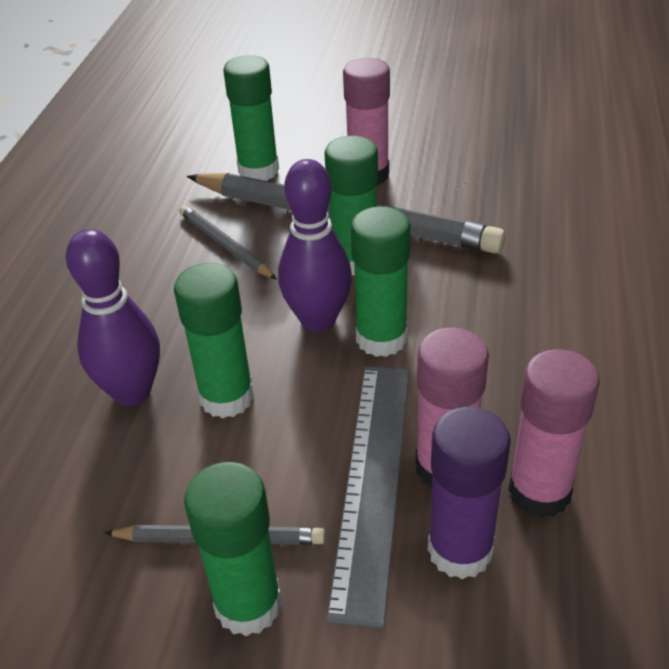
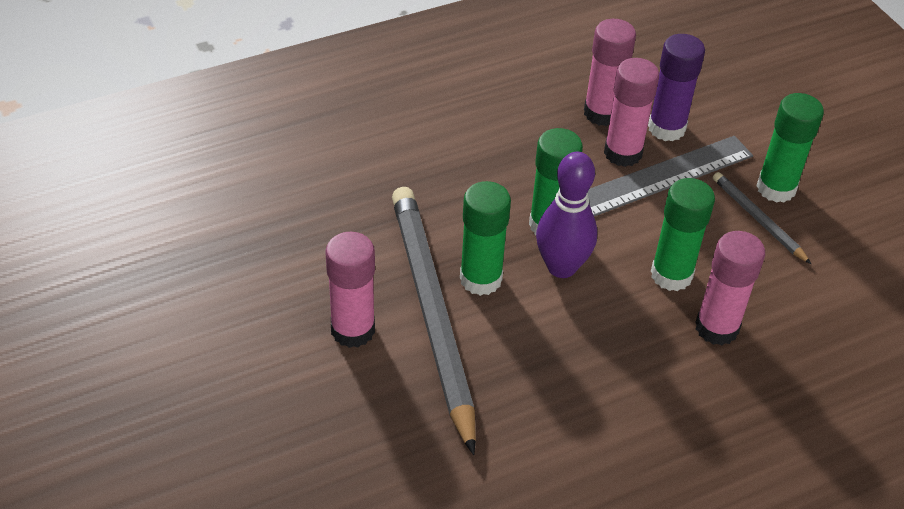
camera: 130 degrees left, 5 degrees up
(132, 392) = (716, 328): purple bowling pin -> pink glue stick
(225, 245) = (531, 374): grey pencil -> none
(258, 171) = (406, 419): green glue stick -> none

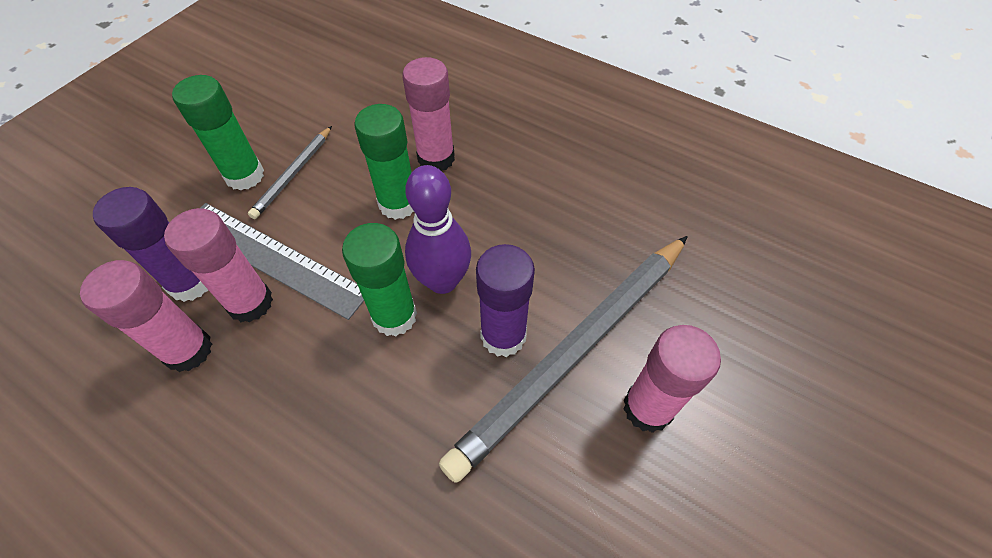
camera: 120 degrees left, 10 degrees up
(480, 279) = (503, 336): green glue stick -> purple glue stick

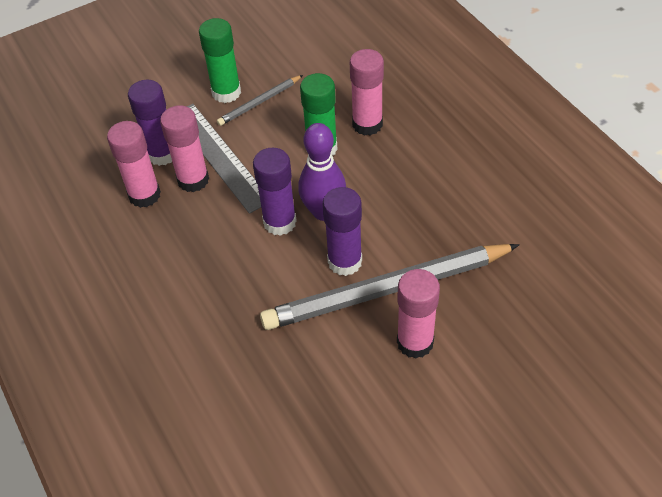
camera: 30 degrees right, 5 degrees down
(394, 316) = (280, 222): green glue stick -> purple glue stick

